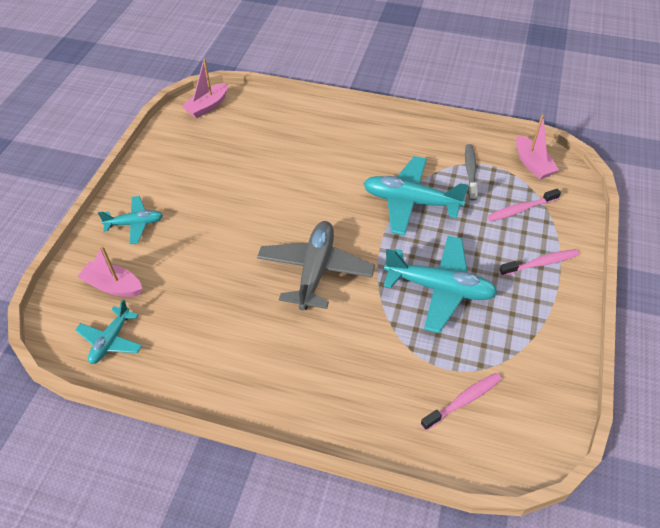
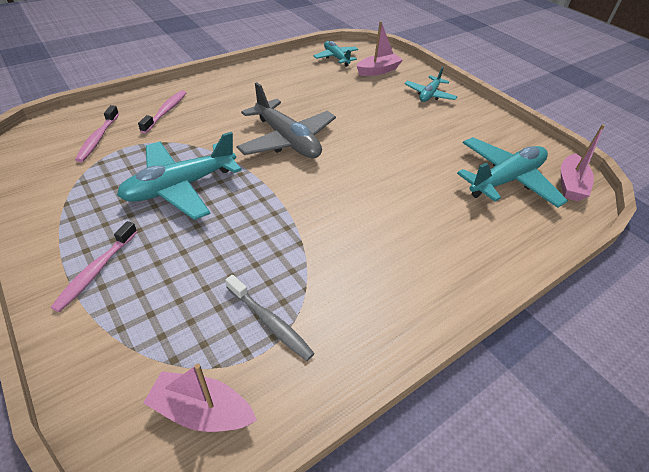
camera: 125 degrees right, 5 degrees down
(207, 106) = (570, 184): pink boat -> pink boat turned 150 degrees counterclockwise
(410, 202) = (288, 236): turquoise plane -> turquoise plane (505, 180)
(520, 209) = (164, 319): pink toothbrush -> pink toothbrush (166, 111)

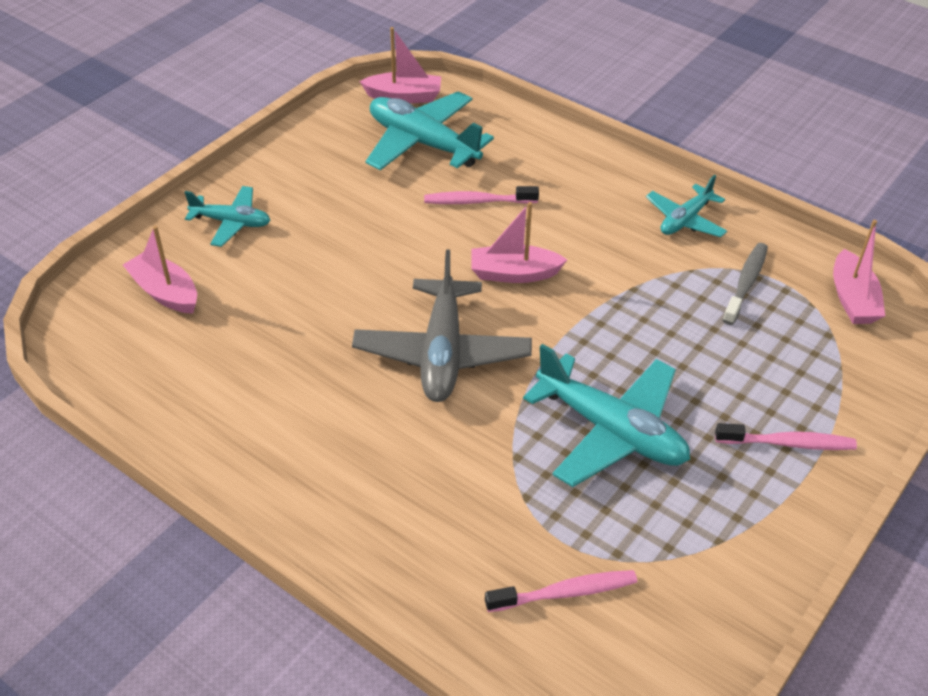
camera: 105 degrees left, 0 degrees up
(166, 111) = (439, 538): pink toothbrush -> pink toothbrush (477, 201)
(287, 140) = (442, 353): grey plane -> grey plane turned 150 degrees clockwise
(336, 58) = (129, 358): turquoise plane -> turquoise plane (685, 220)
(343, 186) = (514, 273): none -> pink boat

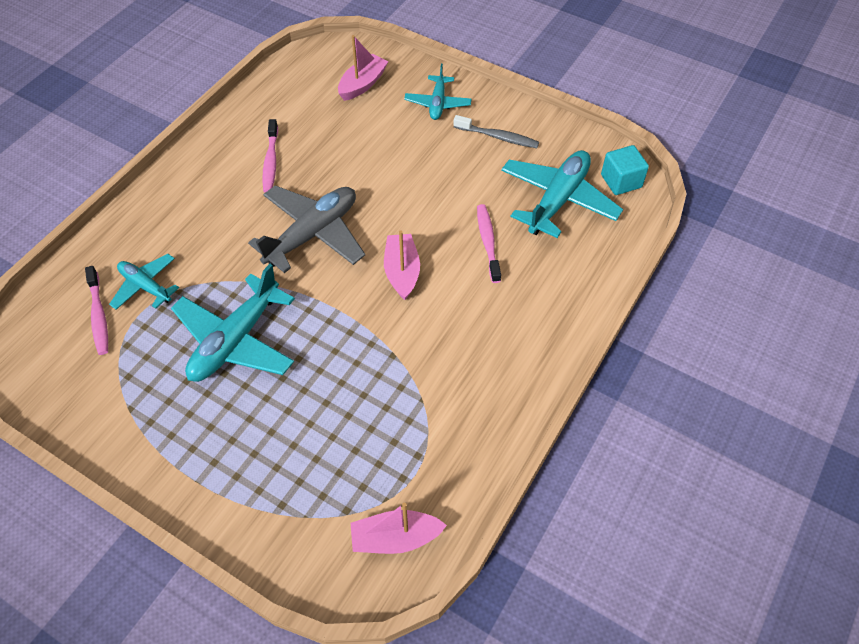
camera: 85 degrees right, 10 degrees up
(404, 96) = (621, 181): pink boat -> turquoise cube
(442, 353) = (312, 234): grey plane -> grey plane turned 135 degrees clockwise
(685, 220) = (490, 397): turquoise plane -> turquoise plane (146, 286)
(746, 283) = (408, 444): grey toothbrush -> grey toothbrush (498, 137)
(788, 443) = (219, 464): pink toothbrush -> pink toothbrush (271, 161)

